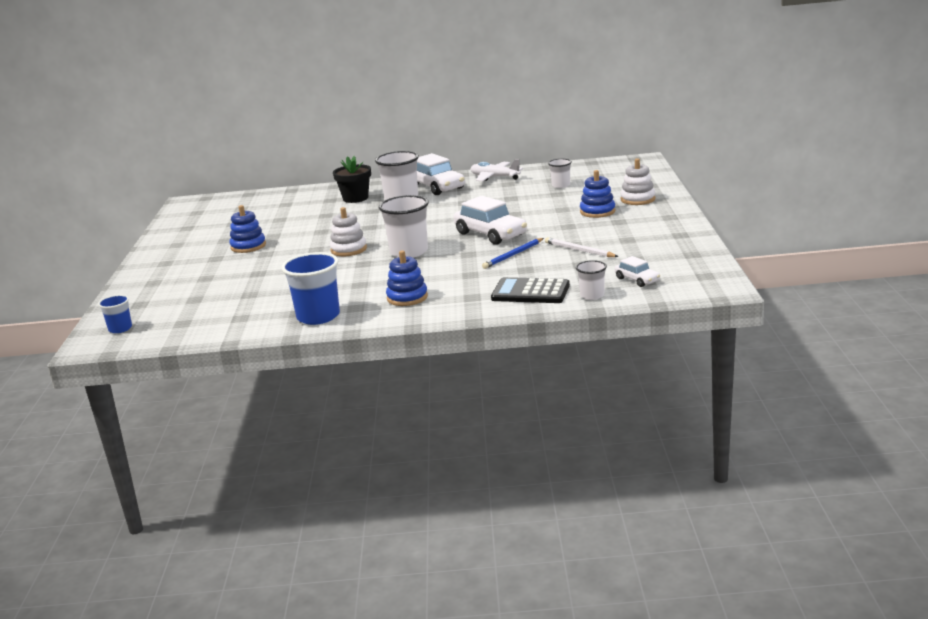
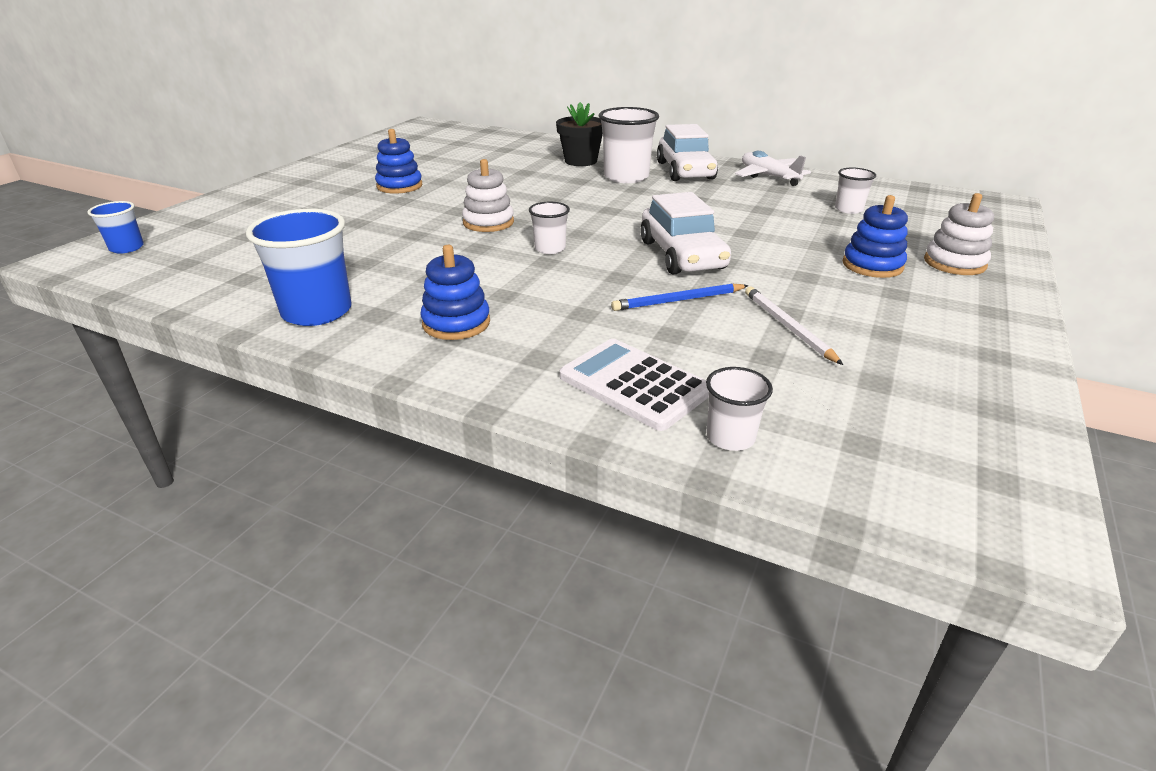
camera: 25 degrees right, 10 degrees up
(409, 252) = (550, 248): white cup -> white cup, size x0.54
(530, 292) = (634, 384): black calculator -> white calculator
(637, 280) = (844, 432): white car -> none

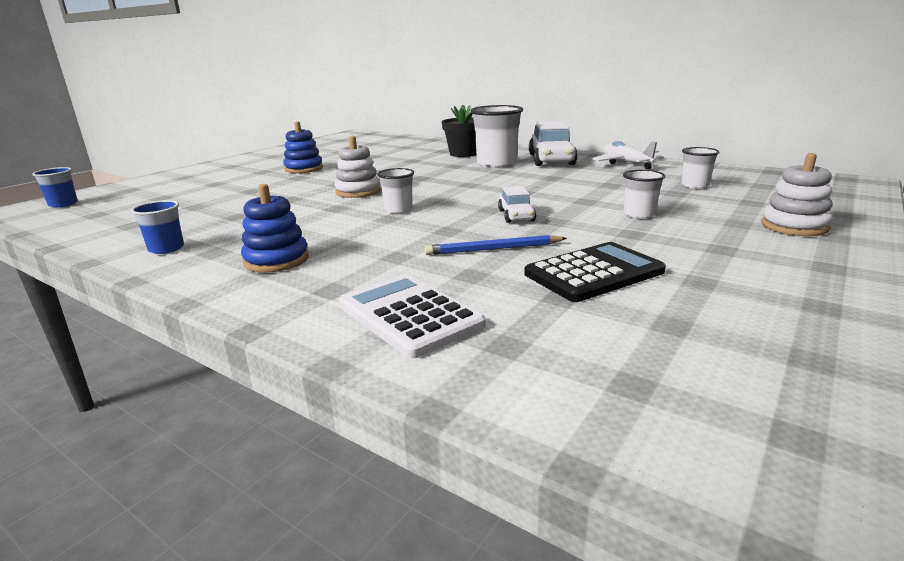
camera: 10 degrees right, 10 degrees down
(317, 312) = (166, 248): blue cup -> blue cup, size x0.54
(682, 255) = (516, 216): white car -> white car, size x0.53
(730, 437) = (483, 369): white cup -> white cup (639, 214)
(787, 327) = (594, 273): white pencil -> black calculator
(872, 265) = (704, 226): blue stacking toy -> none

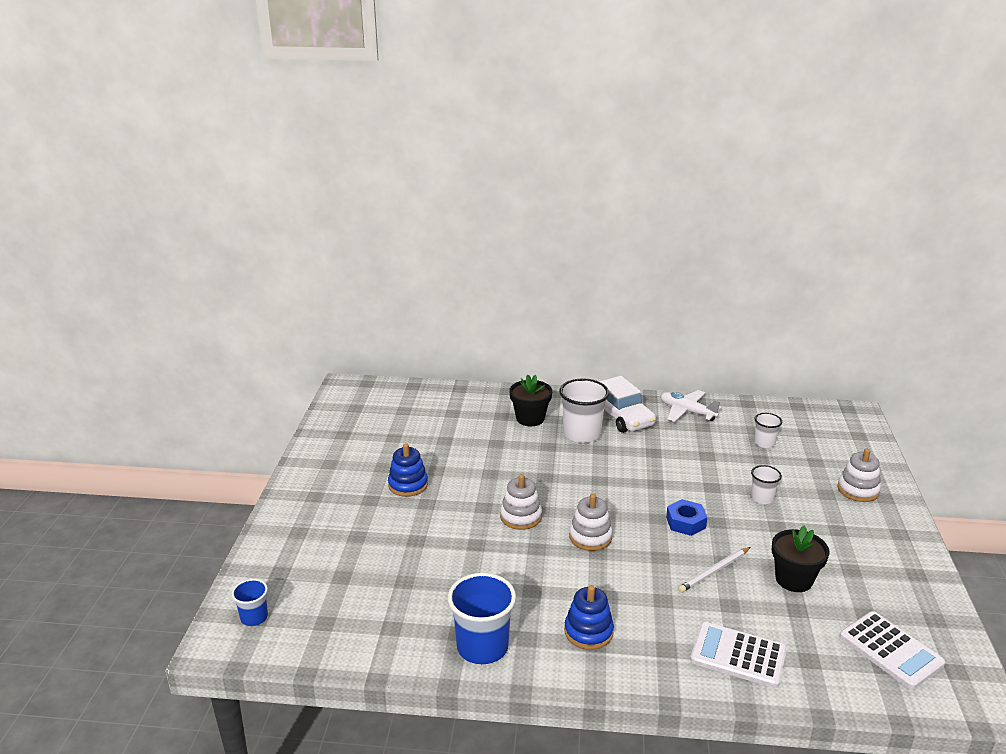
camera: 30 degrees left, 5 degrees up
(166, 248) = (482, 647): blue cup -> blue cup, size x1.84
(398, 209) = (590, 537): white cup -> white stacking toy
(493, 249) = (714, 571): blue pencil -> white pencil
(516, 216) = (685, 522): white car -> blue nut
(594, 273) = (793, 579): black calculator -> black flower pot
(671, 372) = (890, 650): none -> white calculator

